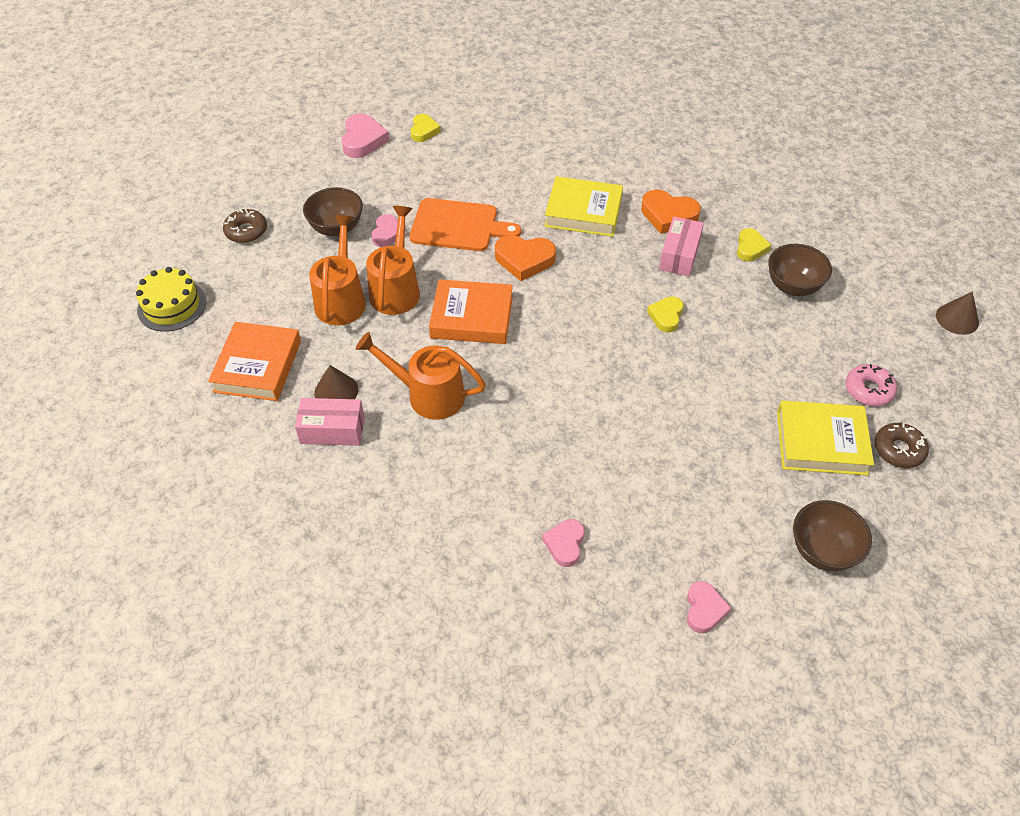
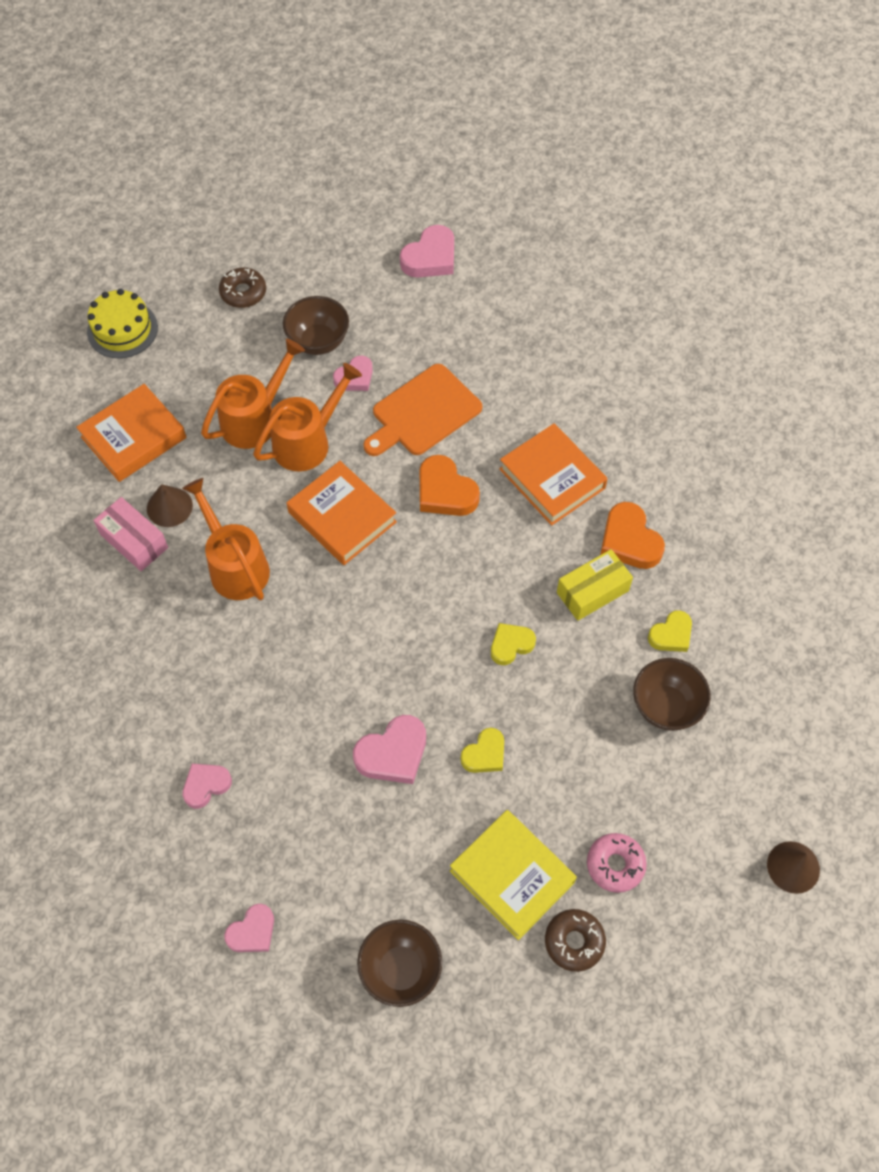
camera: 40 degrees right, 10 degrees up
(424, 131) = (495, 283): yellow heart -> yellow heart (484, 754)
(458, 226) = (423, 413): orange cutting board -> orange cutting board turned 90 degrees clockwise
(583, 212) = (552, 478): yellow book -> orange book
(667, 429) = (393, 753): none -> pink heart
(679, 255) = (592, 591): pink box -> yellow box

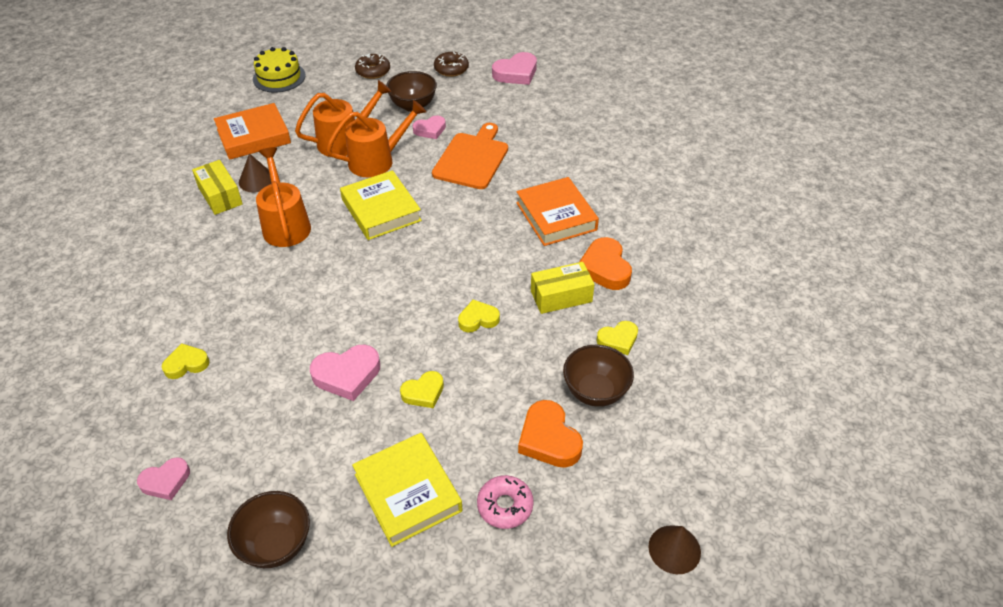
camera: 15 degrees right, 15 degrees down
(134, 541) = (220, 196): pink box -> yellow box
(206, 785) = (186, 364): pink heart -> yellow heart
(342, 517) = (381, 210): orange book -> yellow book
(423, 413) = (472, 159): orange cutting board -> orange cutting board turned 135 degrees clockwise
(445, 491) = (468, 209): orange heart -> orange heart (549, 439)
(574, 942) = (442, 561): brown donut -> brown donut (451, 69)

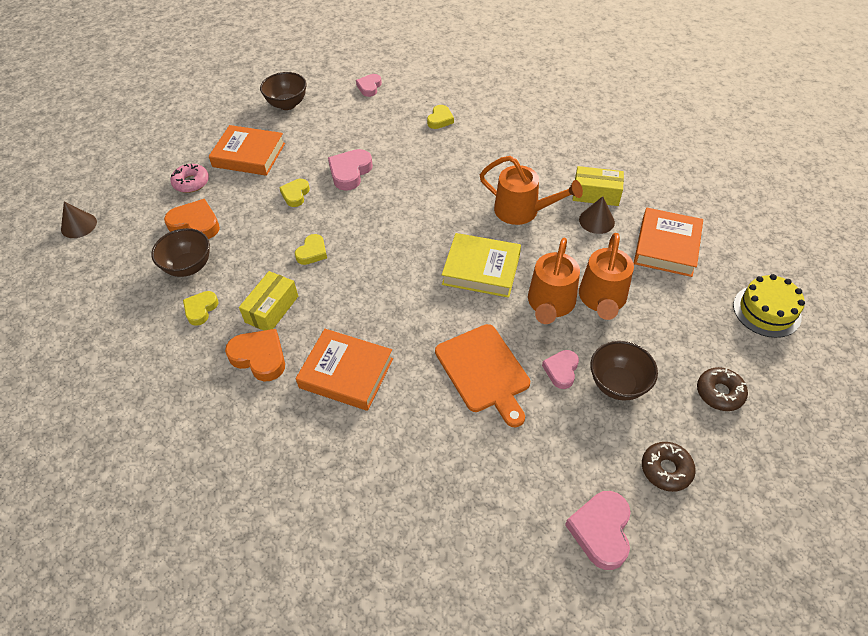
camera: 135 degrees right, 5 degrees up
(408, 492) = (249, 155): yellow book -> orange book

